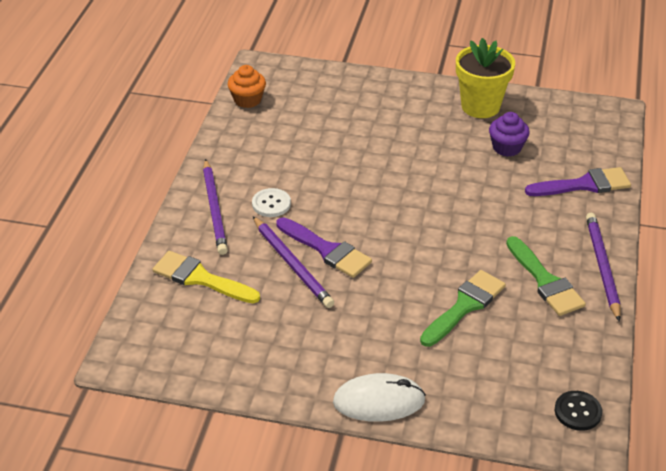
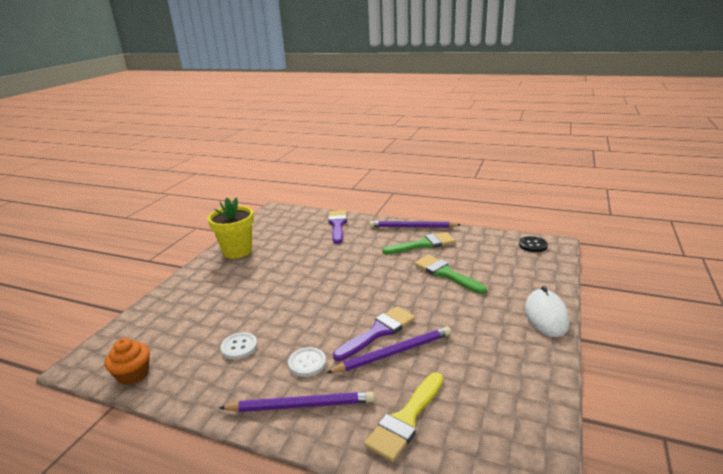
camera: 80 degrees left, 15 degrees down
(291, 153) = (239, 347): none -> white button
(507, 147) = (288, 245): purple cupcake -> none

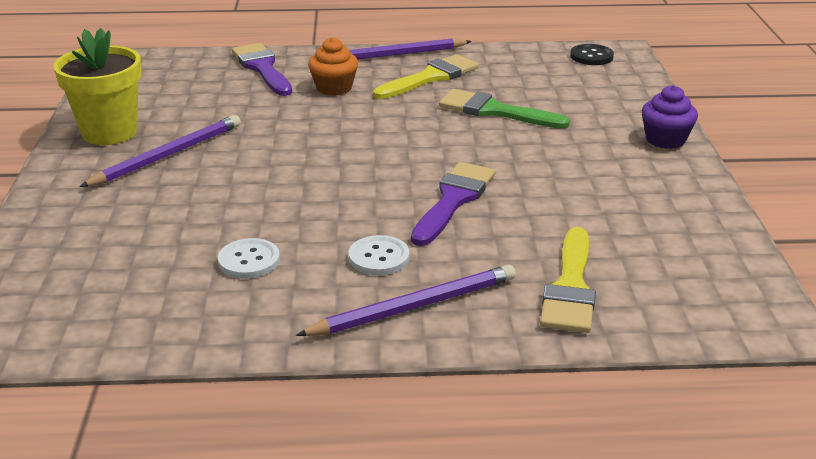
camera: 25 degrees left, 5 degrees up
(133, 374) = (95, 333): orange cupcake -> orange cupcake (334, 88)
(393, 353) = (495, 220): purple pencil -> purple pencil (167, 155)
(423, 245) = (430, 77): green brush -> yellow brush
(546, 316) = (665, 139): white mouse -> purple cupcake

